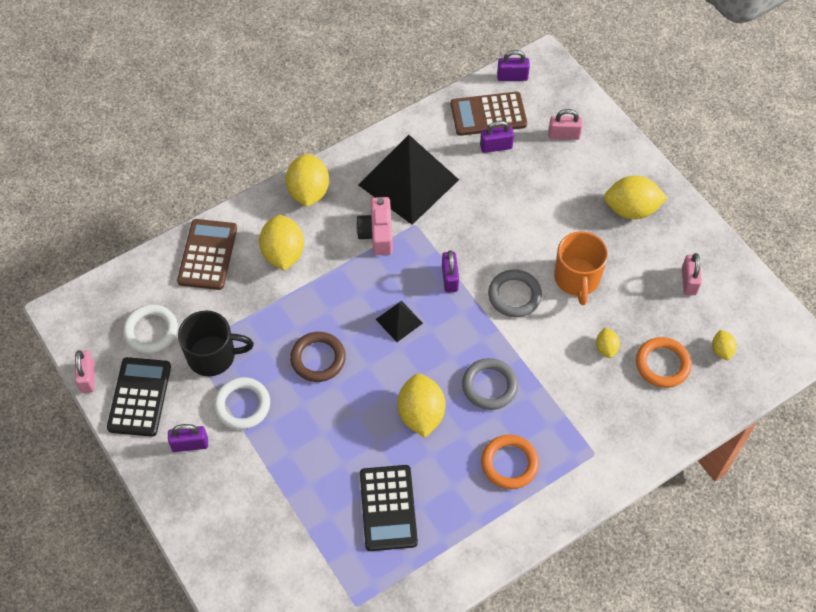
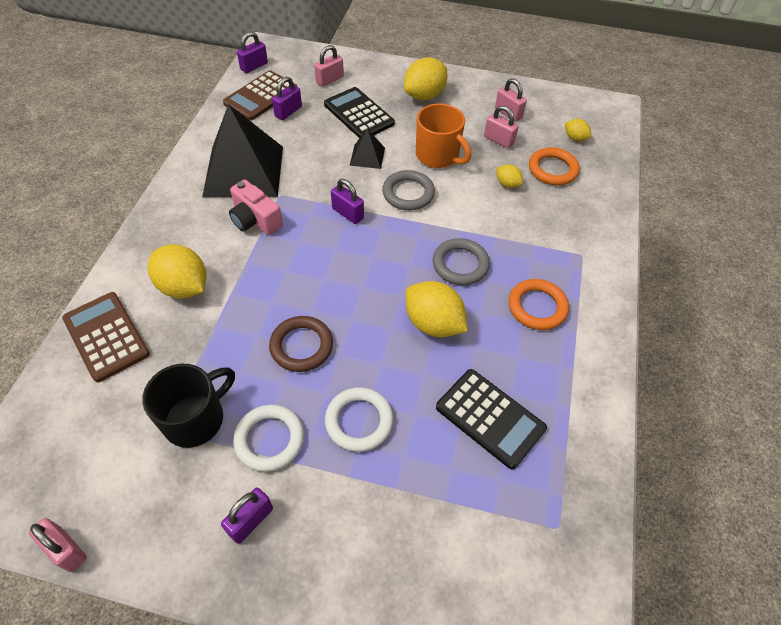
camera: 45 degrees left, 5 degrees down
(140, 397) = (149, 520): black calculator -> black calculator (359, 114)
(151, 331) = (104, 446): white ring -> white ring (359, 421)
(308, 192) = (162, 227): yellow lemon -> none
(399, 321) = (340, 269): black pyramid -> black pyramid (367, 156)
(647, 302) = (498, 140): none -> pink padlock

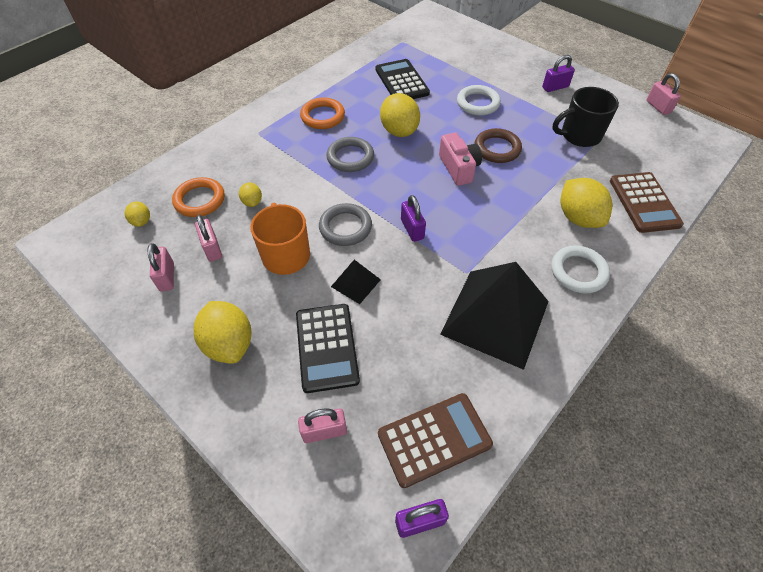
camera: 150 degrees left, 0 degrees up
(255, 220) = (500, 254): pink camera -> pink camera (459, 168)
(269, 439) = (535, 112): white ring -> white ring (578, 272)
(288, 112) = (409, 390): purple padlock -> none
(424, 95) = (229, 343): yellow lemon -> yellow lemon turned 75 degrees clockwise

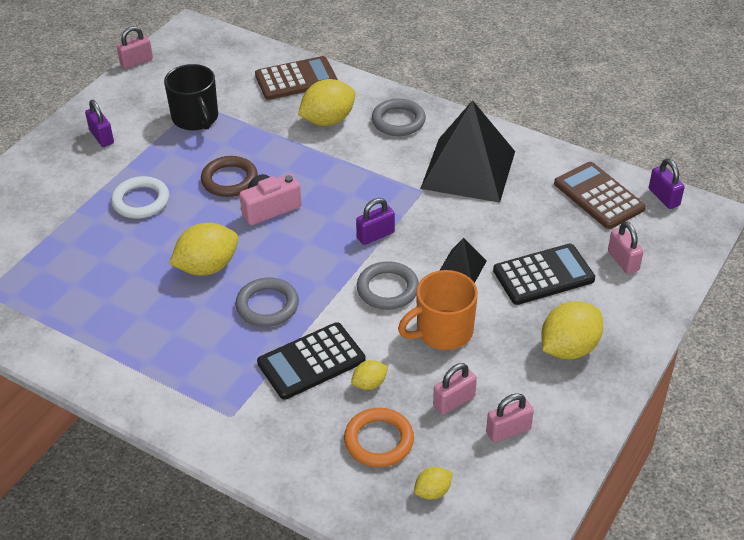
camera: 100 degrees left, 10 degrees down
(323, 116) = (185, 350): orange ring -> none
(402, 81) = (94, 279): black calculator -> black calculator (311, 361)
(578, 272) = (398, 121): white ring -> grey ring

